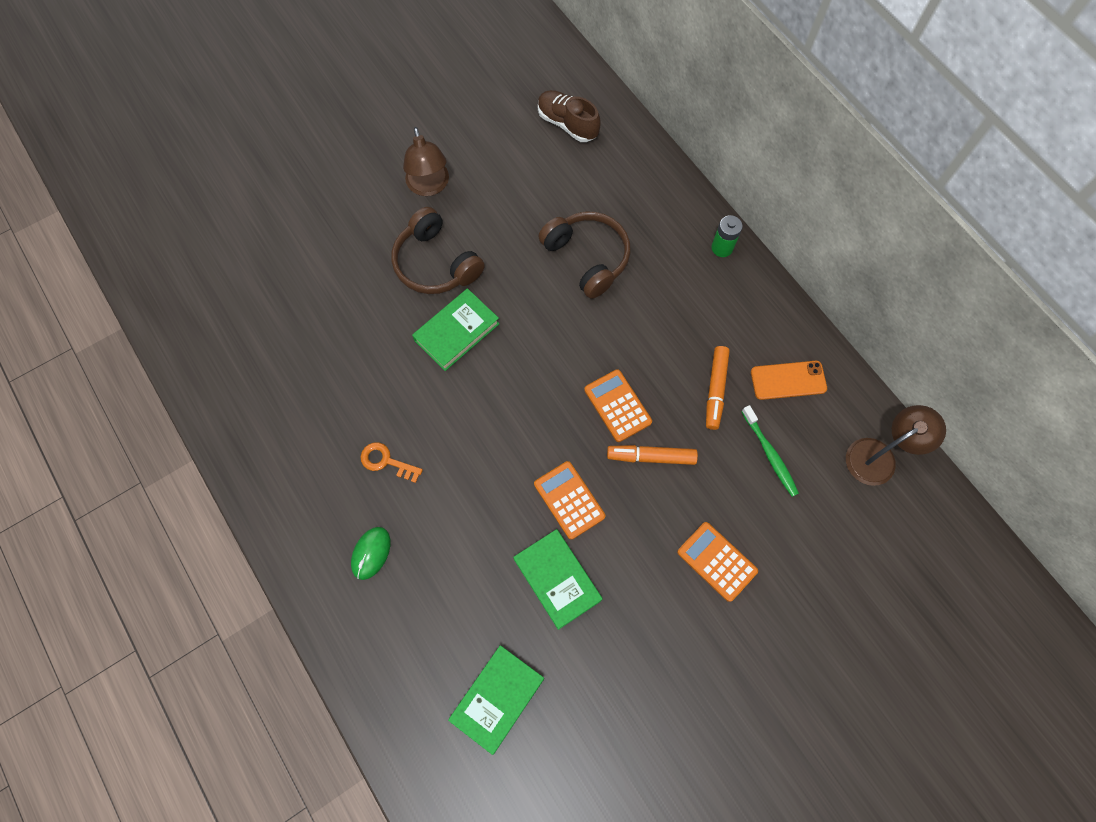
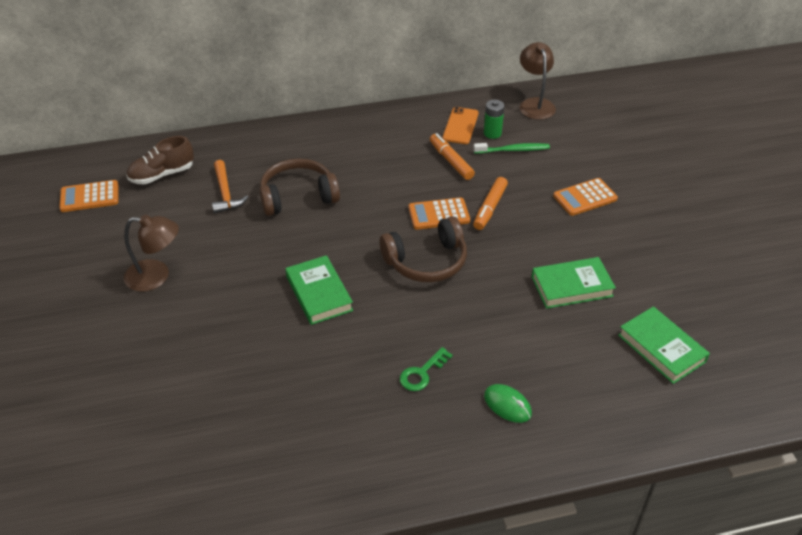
camera: 70 degrees left, 25 degrees down
(386, 461) = (422, 373): orange key -> green key
(435, 263) = (241, 291): brown headphones -> brown headphones (426, 261)
(564, 191) = (225, 193): none -> orange hammer
(569, 500) = (507, 262): orange calculator -> orange calculator (89, 197)
(715, 390) = (451, 161): orange marker -> orange marker turned 150 degrees counterclockwise
(722, 248) = (336, 126): green battery -> green battery (492, 133)

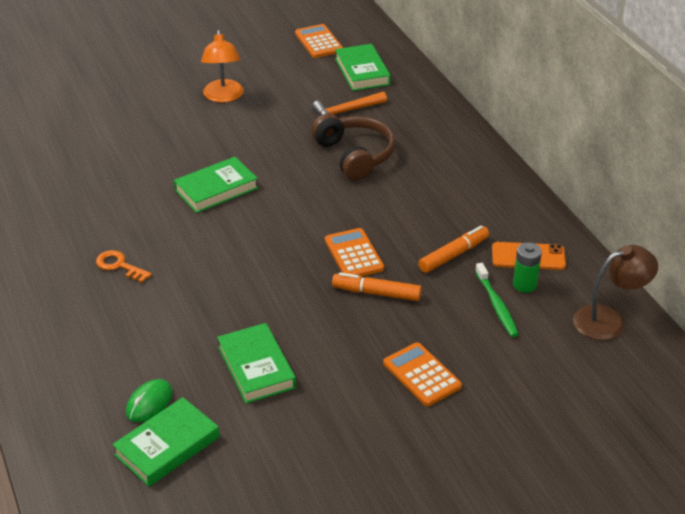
camera: 80 degrees right, 5 degrees down
(156, 276) = (223, 97): brown lamp -> orange lamp
(162, 175) = (362, 71): brown shoe -> green book
(422, 373) = (119, 266): green key -> orange key
(426, 261) = (275, 253): brown headphones -> none
(507, 405) = (81, 326): green mouse -> green mouse (149, 403)

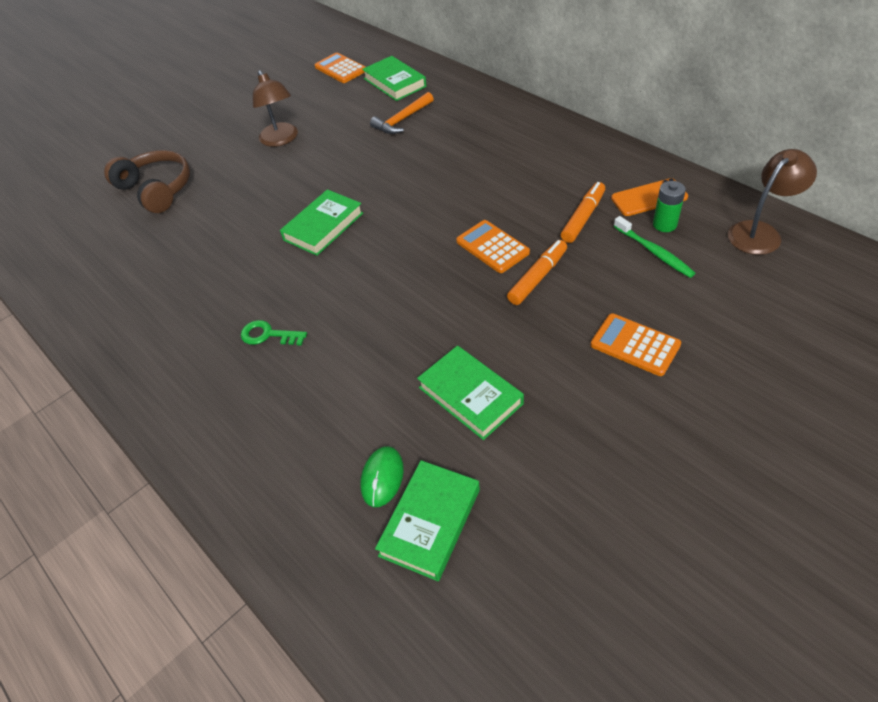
camera: 15 degrees left, 10 degrees up
(119, 266) = (268, 335): orange key -> green key
(223, 97) = (281, 140): orange lamp -> brown lamp
(355, 155) = (434, 155): brown headphones -> brown headphones (157, 189)
(376, 293) = (537, 277): orange marker -> orange marker turned 135 degrees clockwise

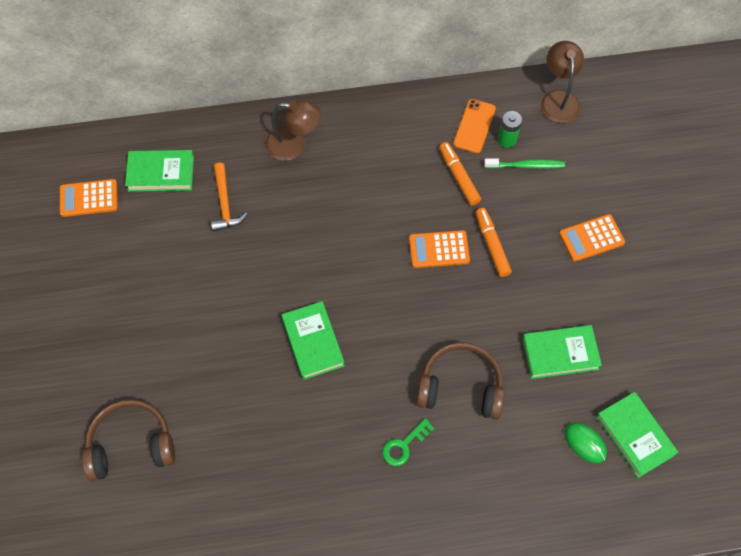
camera: 60 degrees left, 15 degrees up
(281, 140) = (157, 308): brown lamp -> brown lamp (294, 145)
(362, 340) = (460, 387): none -> brown headphones

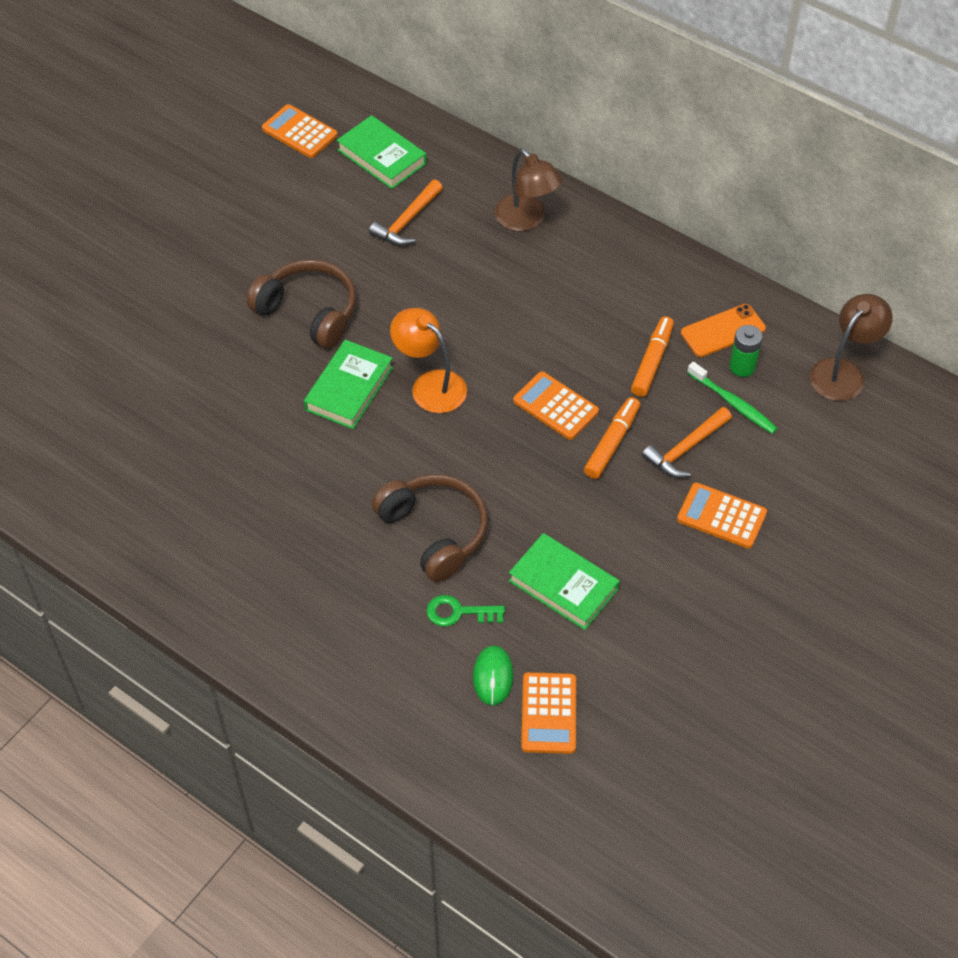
camera: 45 degrees right, 10 degrees down
(131, 445) = (112, 343): brown headphones -> brown headphones (309, 312)
(356, 298) = (430, 385): none -> orange lamp
(404, 445) = (327, 534): green key -> green key (458, 612)
(532, 215) = (685, 449): none -> orange hammer
(634, 436) = (549, 713): green book -> orange calculator

